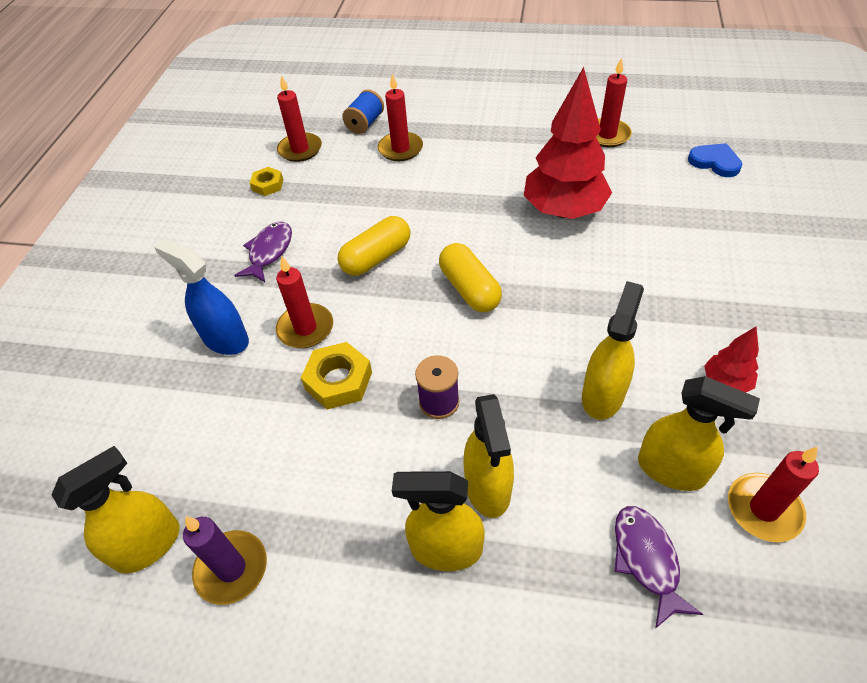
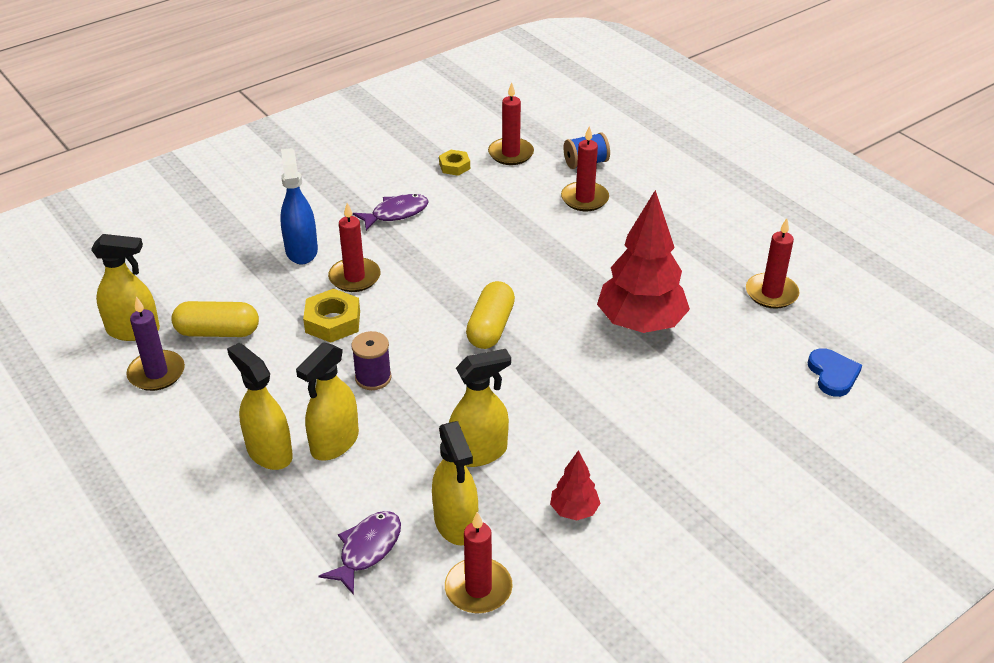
camera: 40 degrees right, 10 degrees down
(376, 257) = (458, 264): yellow capsule -> yellow capsule (218, 332)

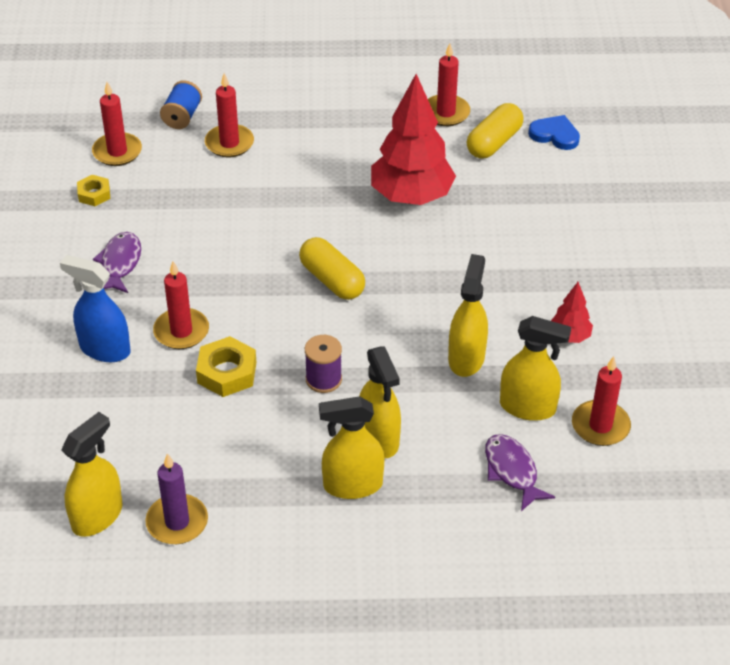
camera: 55 degrees left, 5 degrees up
(218, 332) = (162, 455): yellow capsule -> yellow capsule (494, 142)

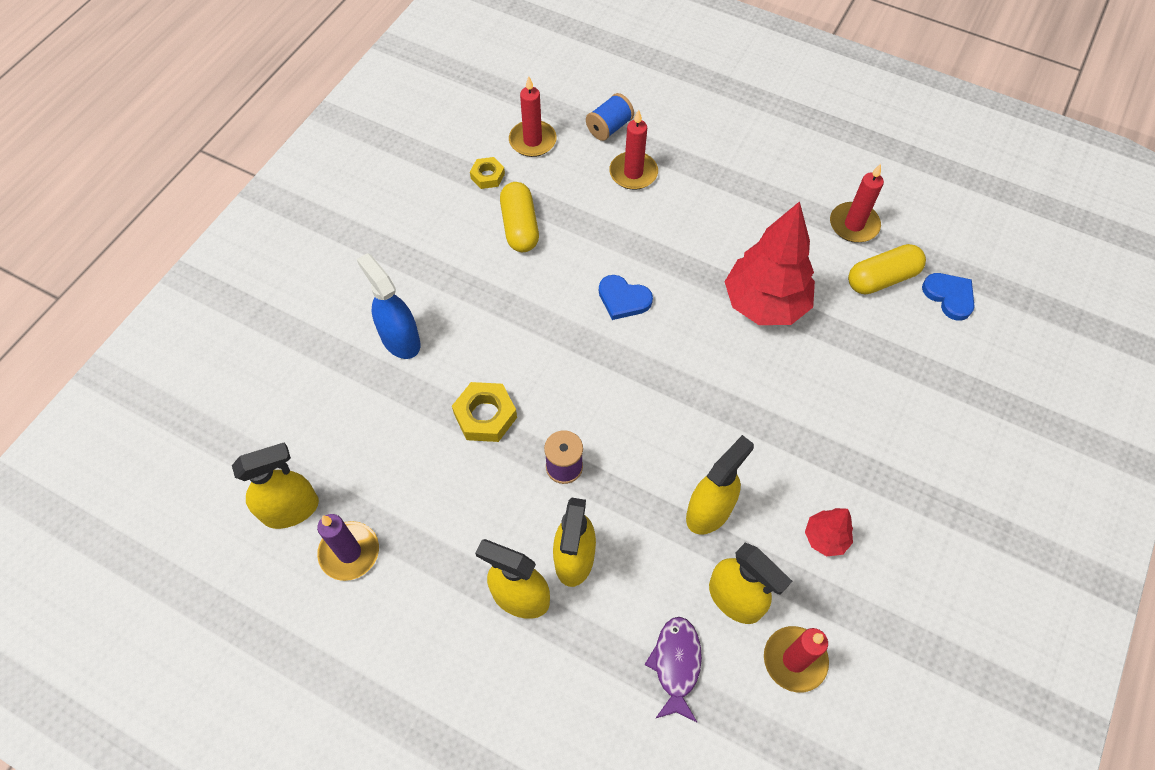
camera: 30 degrees right, 15 degrees up
(120, 263) = (466, 257): purple fish -> none
(181, 331) = (473, 353): red candle -> none
(288, 239) = (623, 299): none -> blue heart
(332, 280) = (636, 362): yellow capsule -> yellow capsule (520, 226)

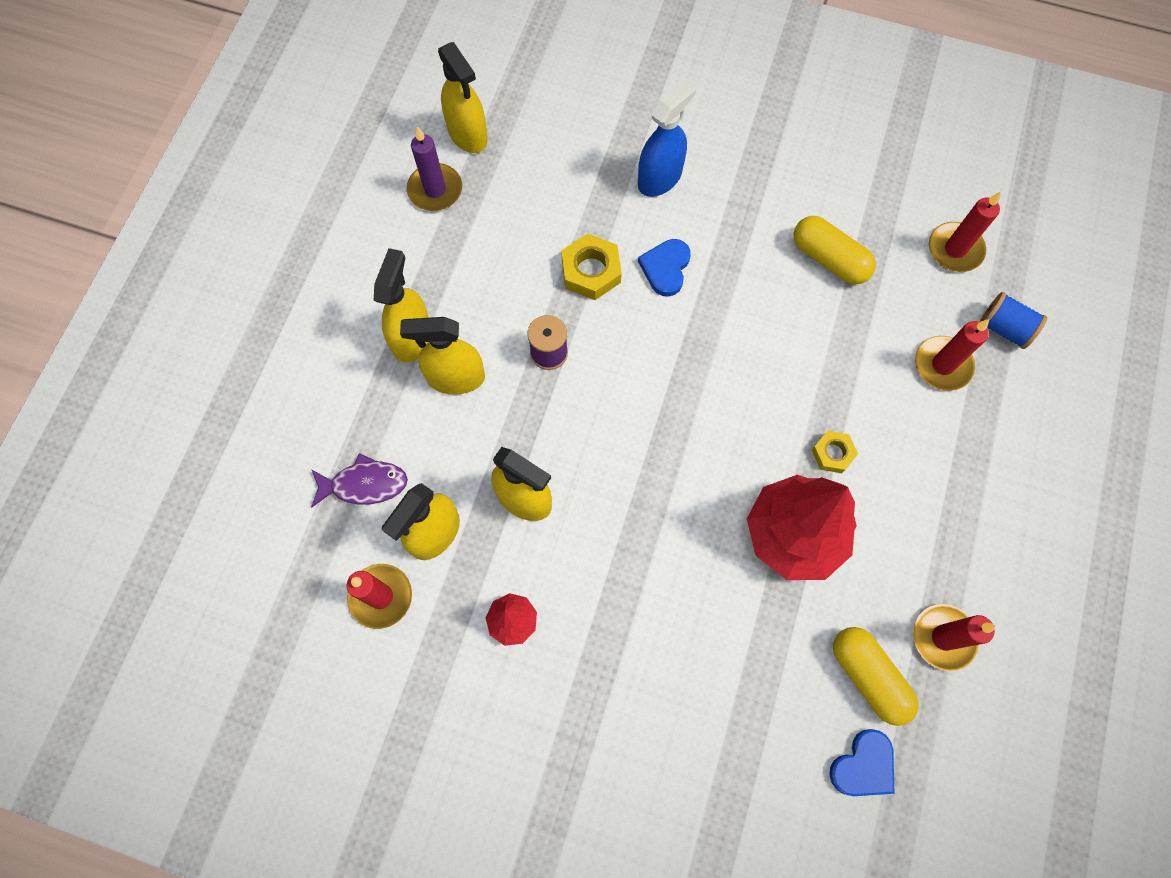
camera: 80 degrees right, 10 degrees up
(487, 176) = (889, 214): yellow nut -> yellow nut (832, 453)
(520, 226) = (829, 259): yellow capsule -> yellow capsule turned 60 degrees clockwise
(623, 299) = (761, 379): blue heart -> blue heart (665, 268)

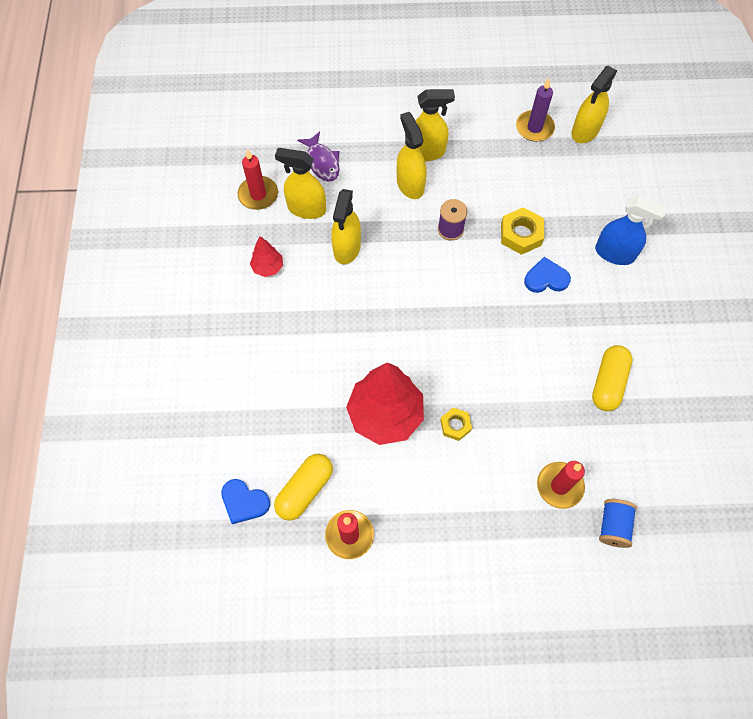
camera: 70 degrees right, 5 degrees down
(955, 249) = (664, 472): red candle -> none

